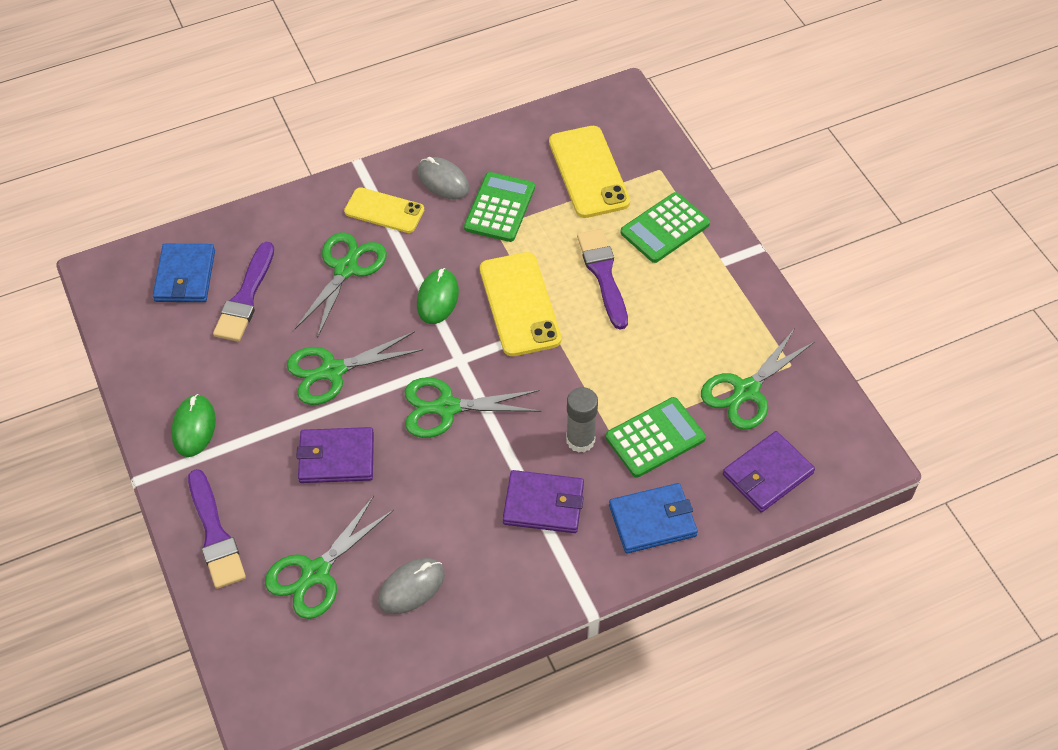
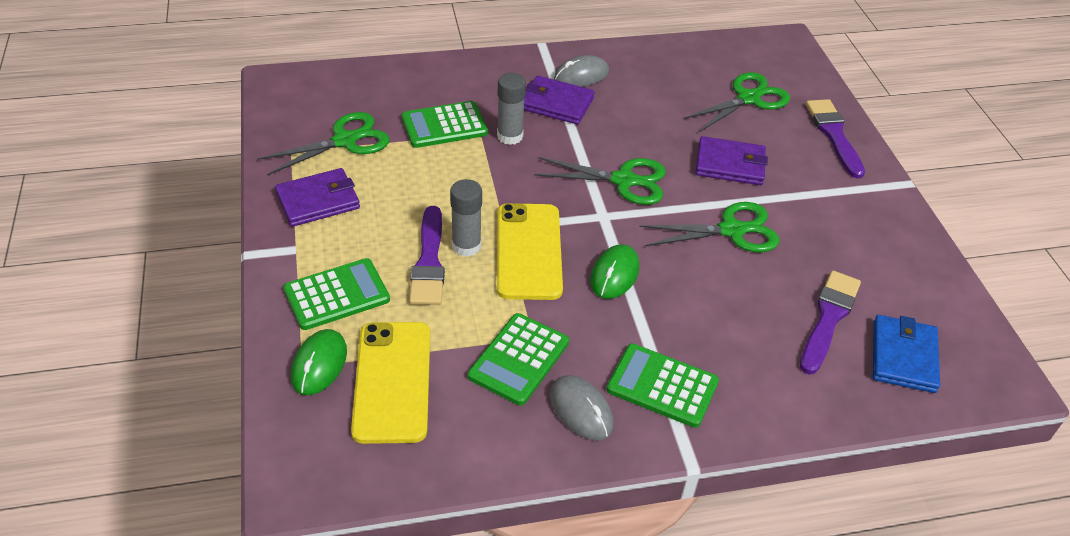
camera: 170 degrees left, 10 degrees down
(194, 427) = (866, 211): green mouse -> green mouse (319, 364)
(346, 269) = (714, 326): green scissors -> none
(384, 211) = (662, 386): yellow phone -> green calculator
(411, 587) = (673, 78): grey mouse -> grey mouse (581, 75)
(577, 297) = (466, 246): none -> grey glue stick
(652, 520) = (472, 79): blue wallet -> none
(767, 474) = (364, 87): purple wallet -> purple wallet (318, 201)

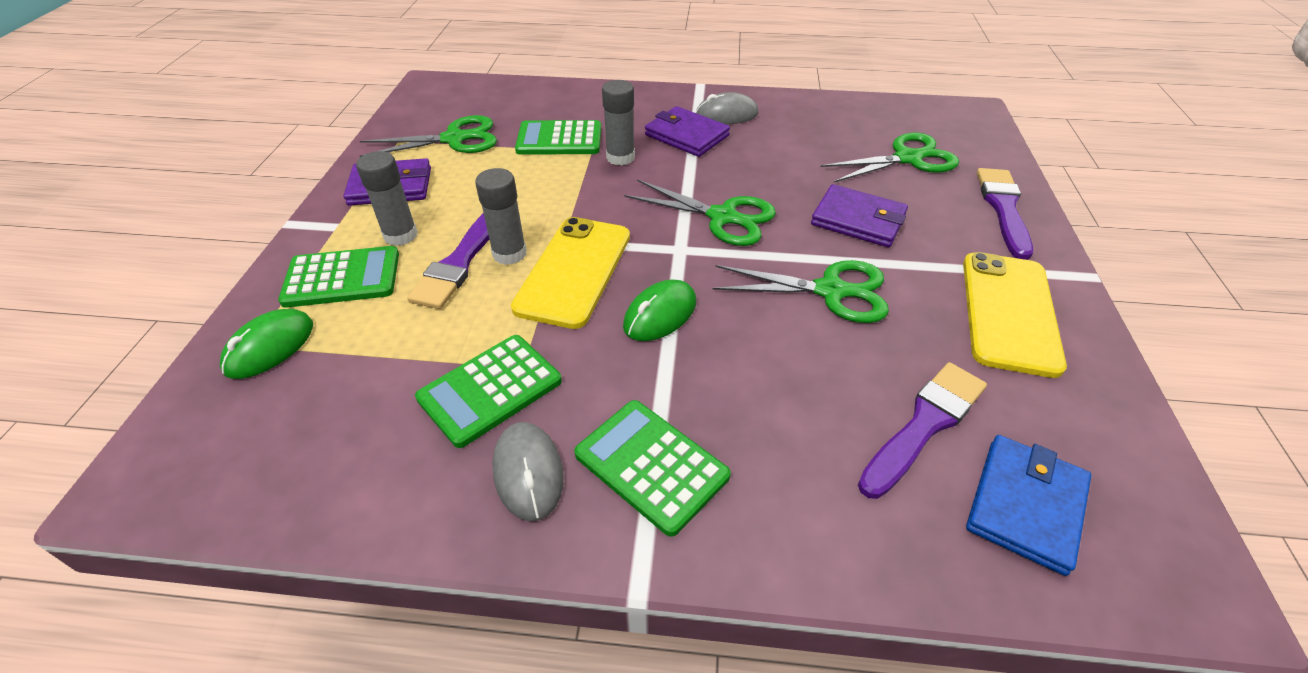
camera: 20 degrees right, 0 degrees up
(361, 247) = (400, 235): none -> grey glue stick
(392, 381) = (331, 383): yellow phone -> yellow phone (1009, 312)

